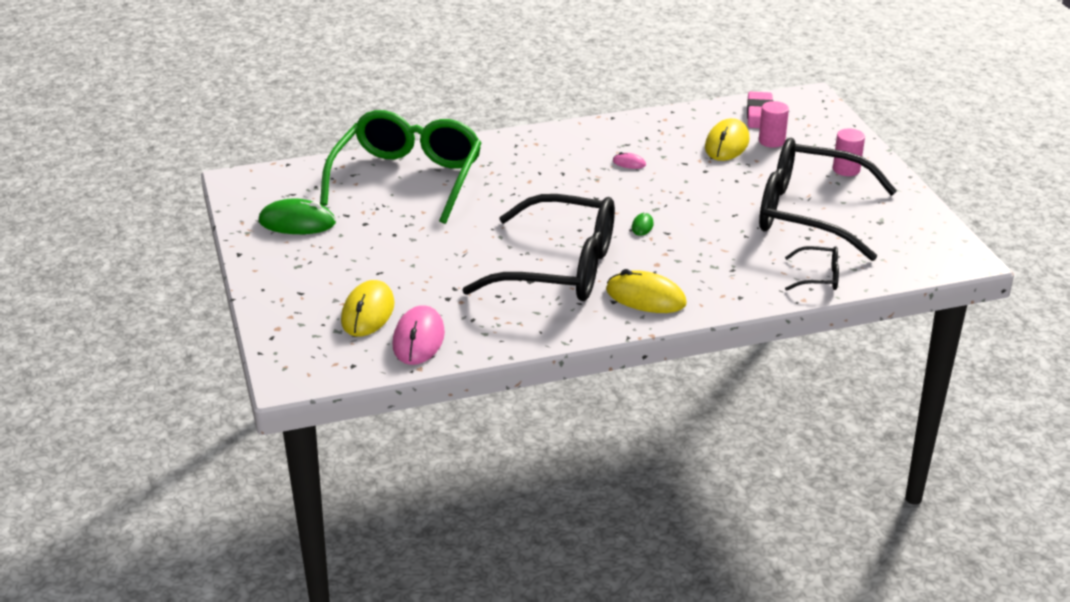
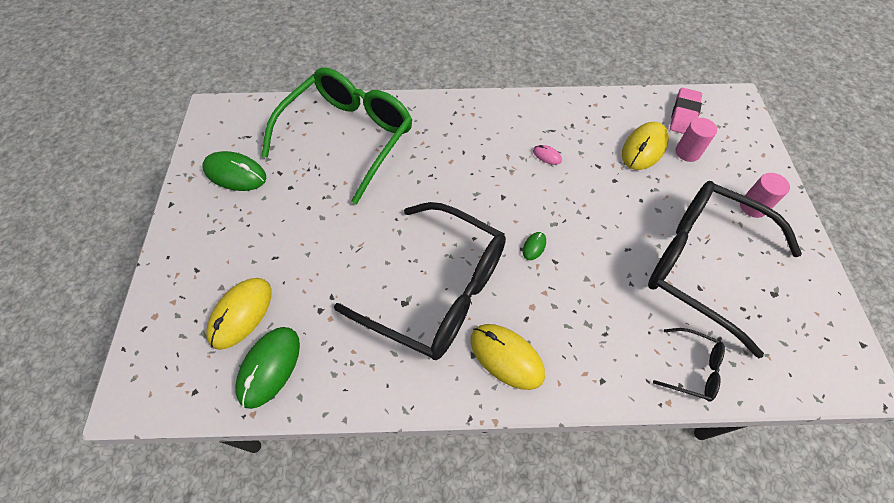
camera: 15 degrees right, 25 degrees up
(418, 339) = (269, 367): pink mouse -> green mouse

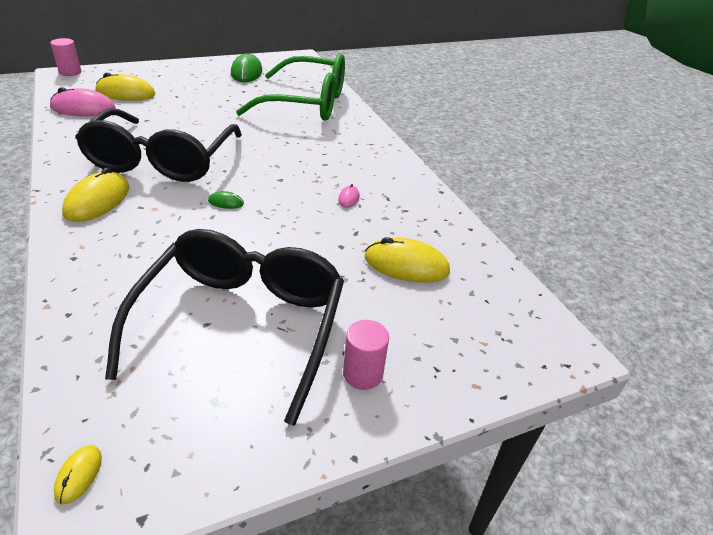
camera: 65 degrees right, 20 degrees down
(269, 367) = (83, 108): green mouse -> pink mouse
(684, 114) = (493, 296): pink eraser -> none
(687, 152) = (425, 303): pink cylinder -> pink cylinder (70, 72)
(692, 368) = (90, 322): black glasses -> none
(835, 378) = (79, 475): none -> yellow mouse

